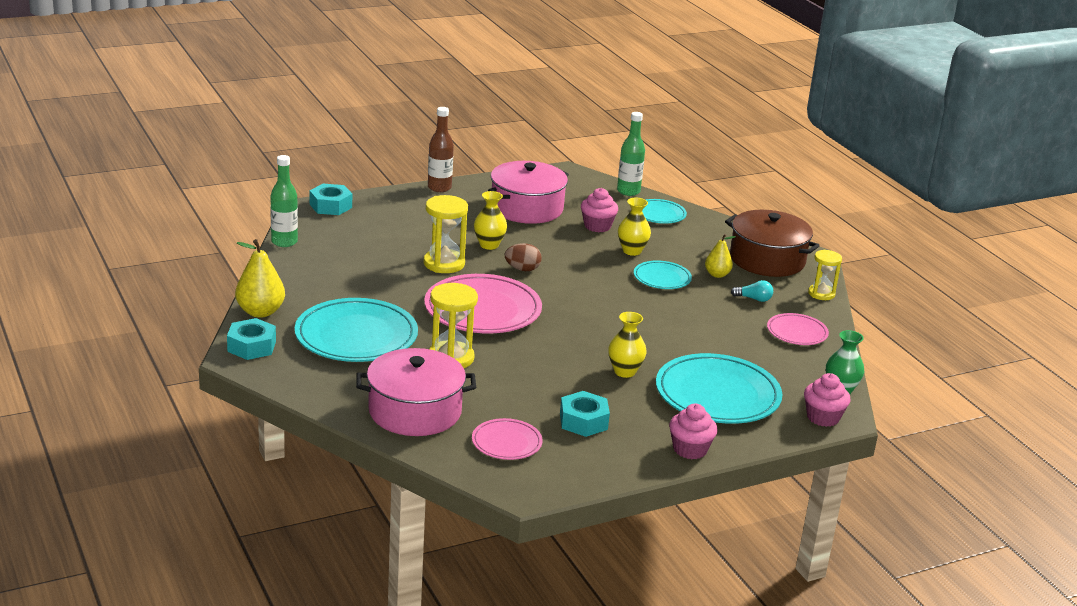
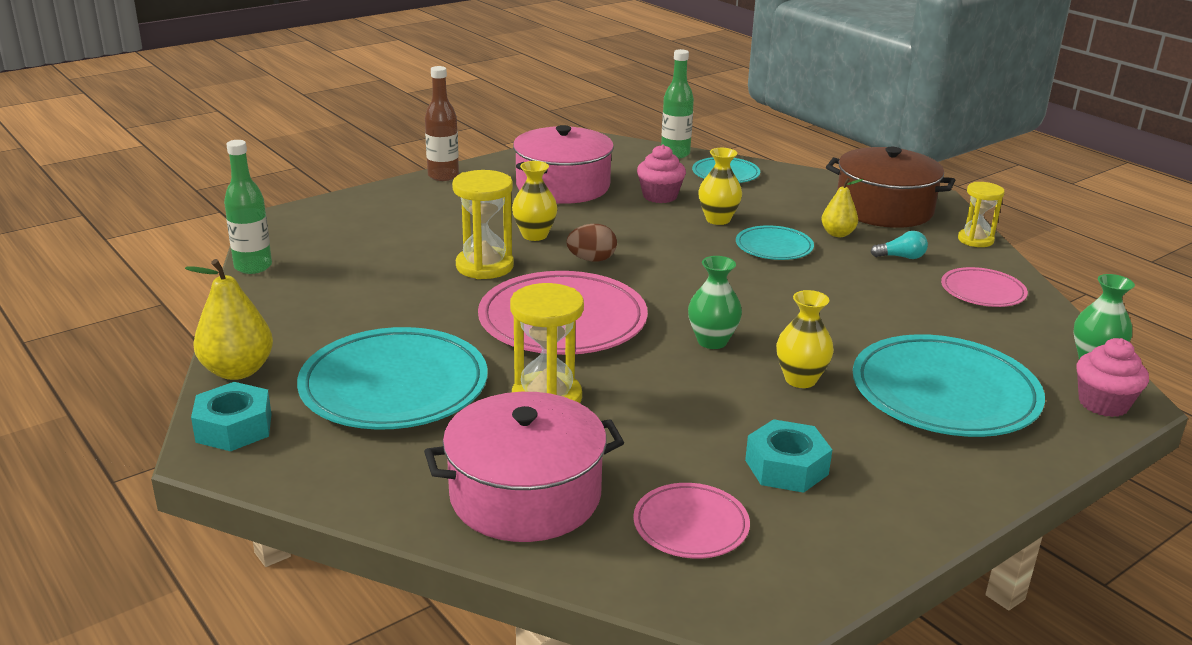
camera: 10 degrees left, 0 degrees up
(330, 206) = (307, 213): turquoise nut -> none
(578, 338) = (712, 341): none -> green vase
(690, 449) = (964, 486): pink cupcake -> none

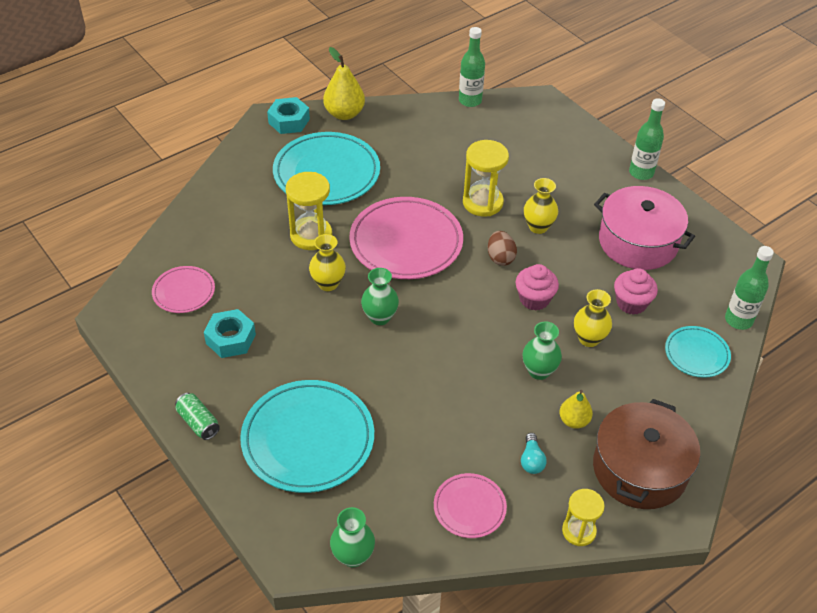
camera: 90 degrees right, 20 degrees up
(443, 176) = (641, 173): brown bottle -> green bottle
(525, 495) = (218, 228): pink pot -> none
(774, 247) = (539, 371): turquoise plate -> green vase
(800, 379) = (328, 359): yellow vase -> yellow vase (328, 283)
(963, 489) = (198, 422): none -> green can
(1103, 404) = (289, 539): pink cupcake -> pink cupcake (534, 299)

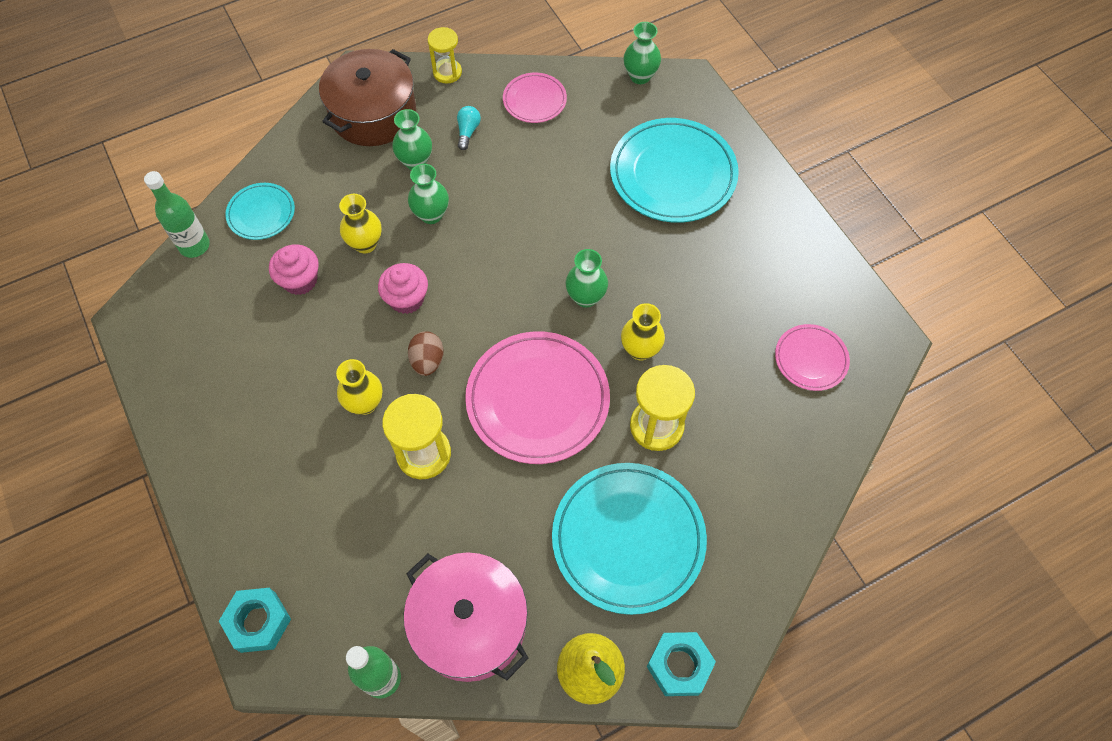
camera: 170 degrees left, 15 degrees up
(198, 422) = (779, 202): green can -> none
(230, 339) = (752, 290): turquoise nut -> turquoise nut (258, 622)
(574, 421) = (415, 162): yellow pear -> green vase
(638, 242) = (251, 363): pink pot -> pink pot (470, 623)
(641, 173) = (188, 481): green bottle -> none

